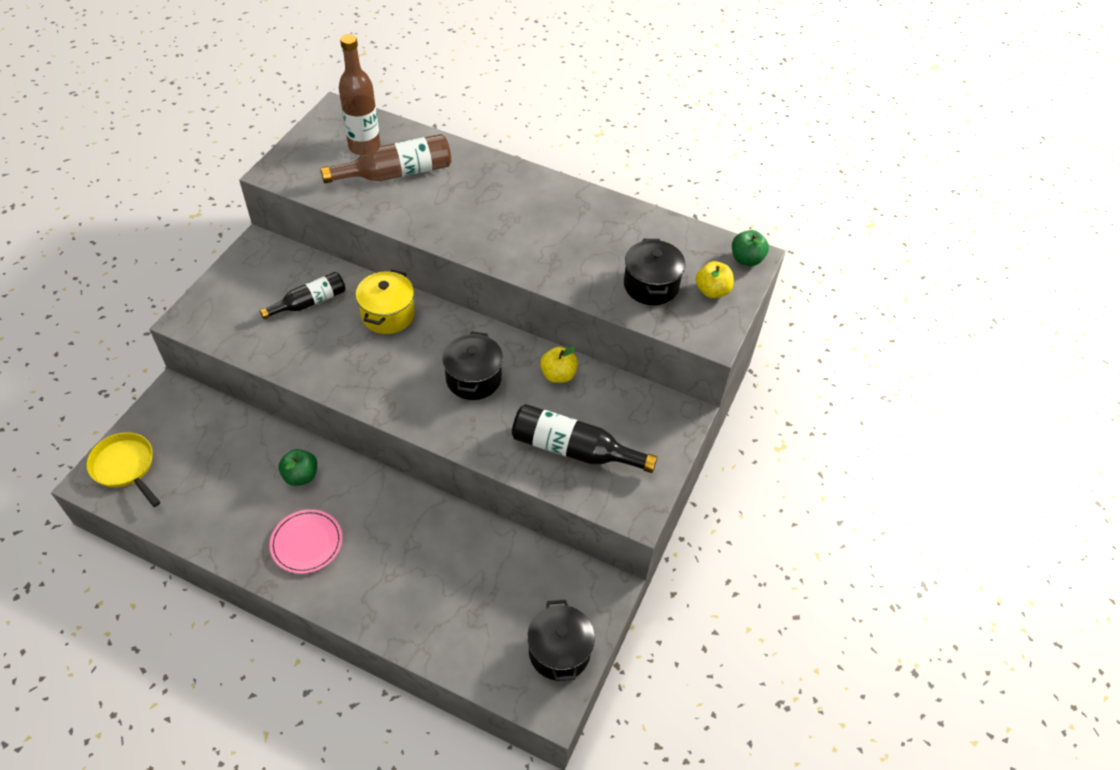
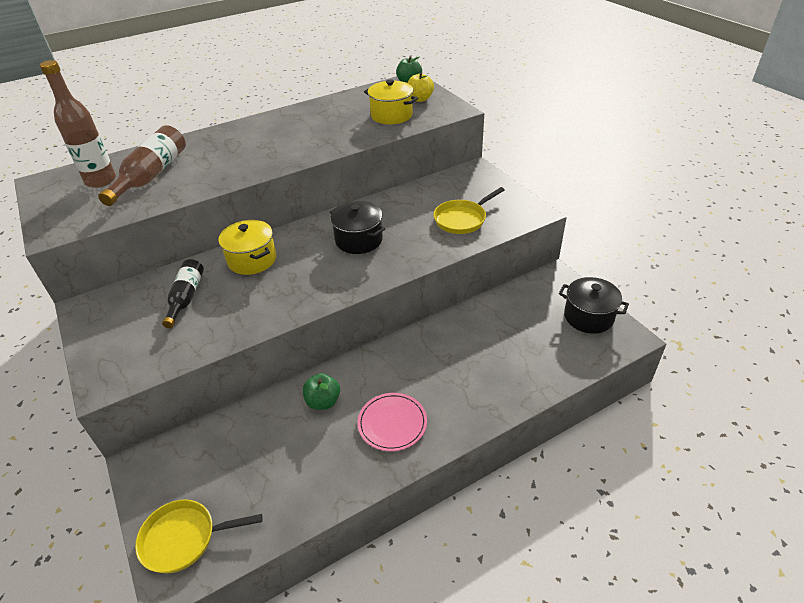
camera: 50 degrees left, 10 degrees down
(558, 375) = (395, 203): yellow apple -> none
(573, 449) = (462, 219): black bottle -> yellow pan
(651, 285) = (391, 115): black pot -> yellow pot

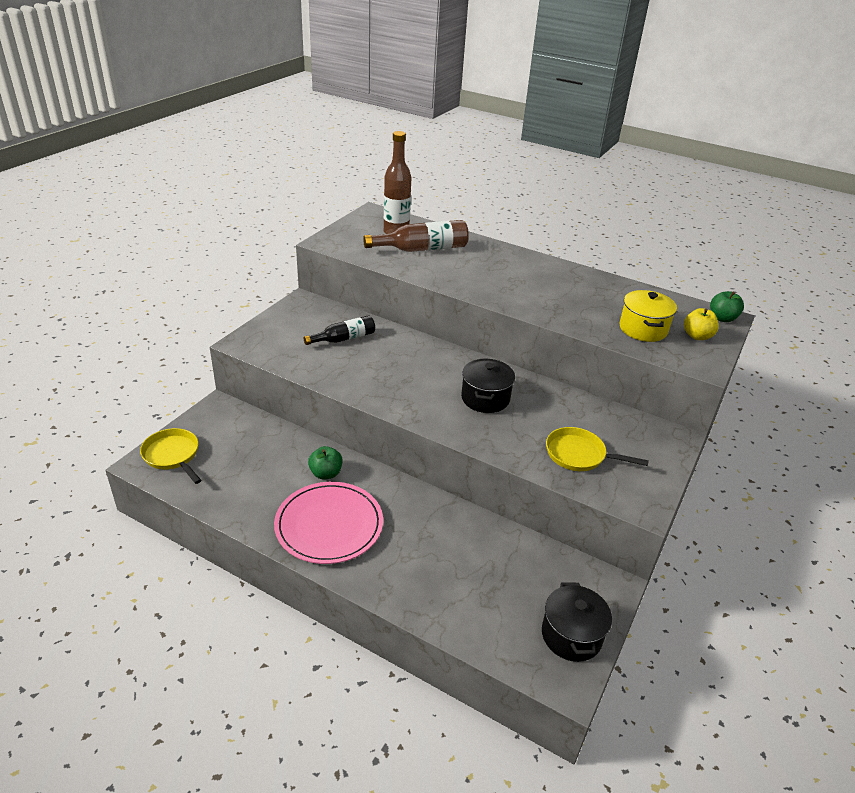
camera: 55 degrees right, 5 degrees down
(252, 260) = (410, 351): yellow pot -> none
(392, 423) = (329, 525): pink plate -> pink plate, size x1.63

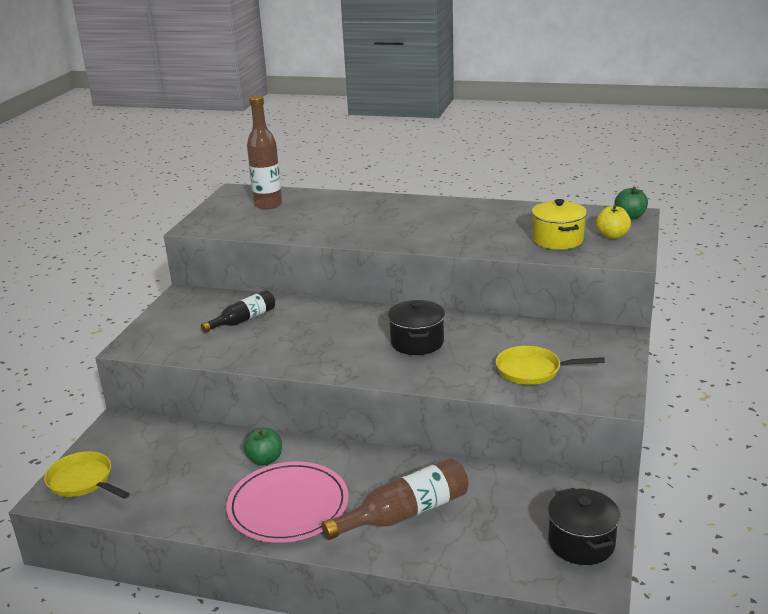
camera: 10 degrees left, 10 degrees down
(422, 249) = (303, 214): brown bottle -> brown bottle (405, 513)

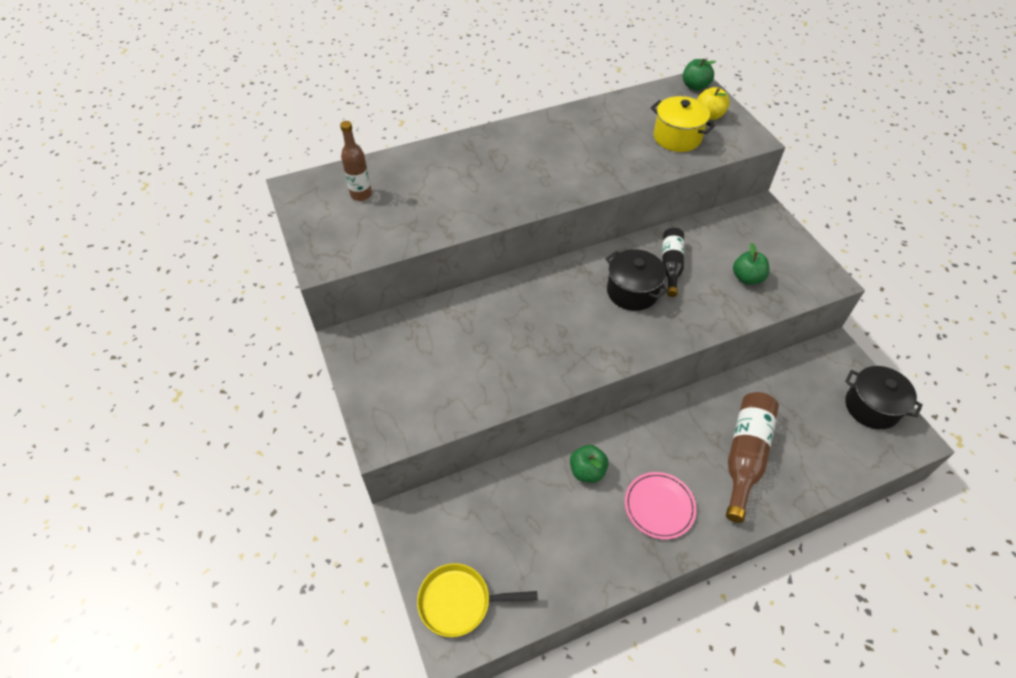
camera: 40 degrees left, 25 degrees up
(243, 320) = (452, 343): black bottle -> black bottle (671, 265)
(268, 205) = (361, 194): brown bottle -> brown bottle, size x0.65
(288, 506) = (659, 506): pink plate -> pink plate, size x0.61
(533, 370) = (747, 278): yellow pan -> green apple

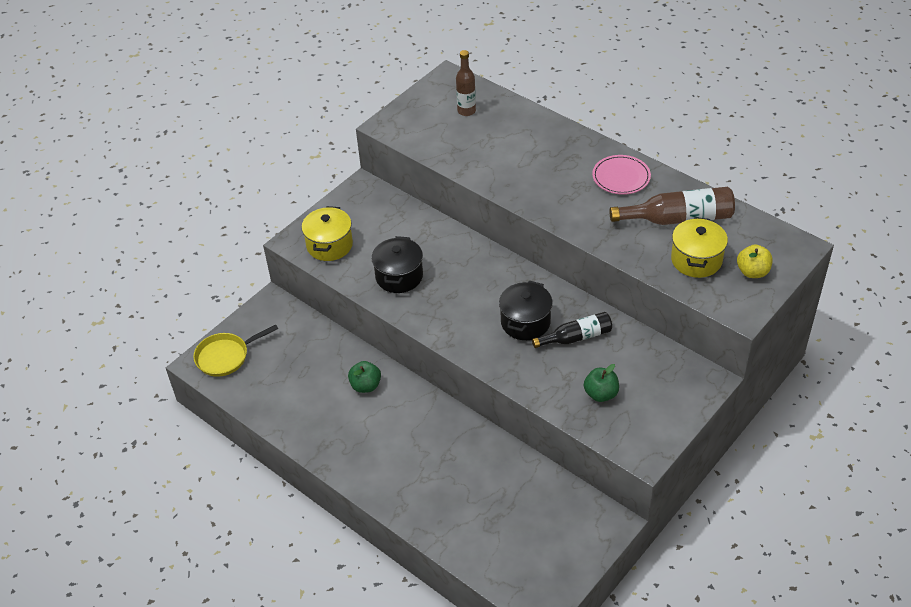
camera: 65 degrees right, 5 degrees down
(414, 406) = (329, 245): none -> yellow pot
(460, 602) = (226, 356): yellow pan -> yellow pan turned 90 degrees counterclockwise
(659, 506) = (361, 440): pink plate -> pink plate (621, 177)
(695, 86) = (793, 248): green apple -> none
(745, 455) = (443, 482): brown bottle -> brown bottle (678, 218)
(871, 407) = (557, 565): black pot -> black pot (399, 276)

